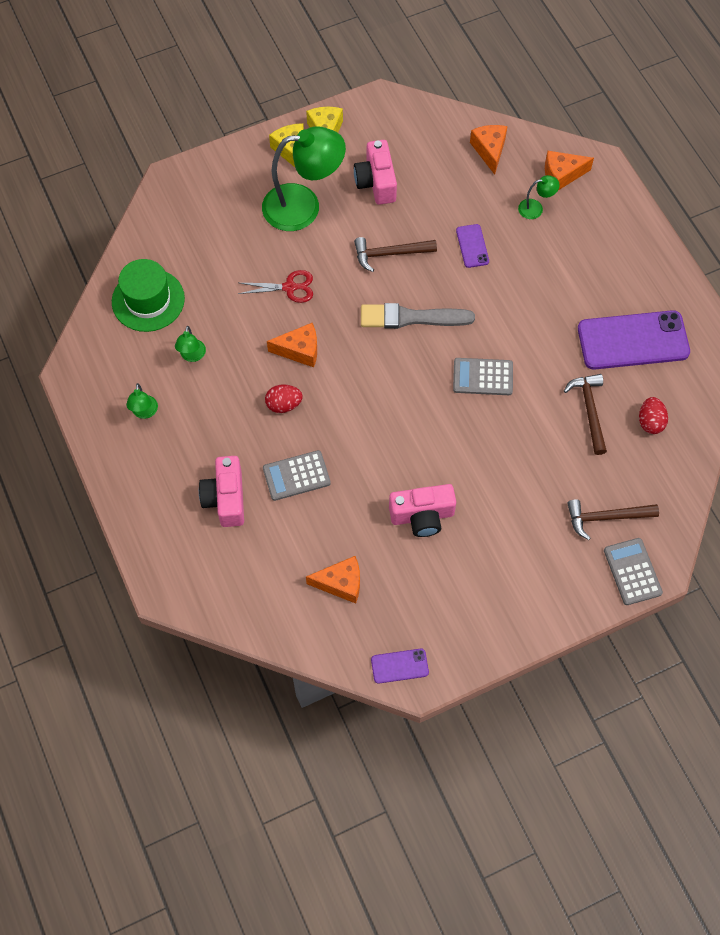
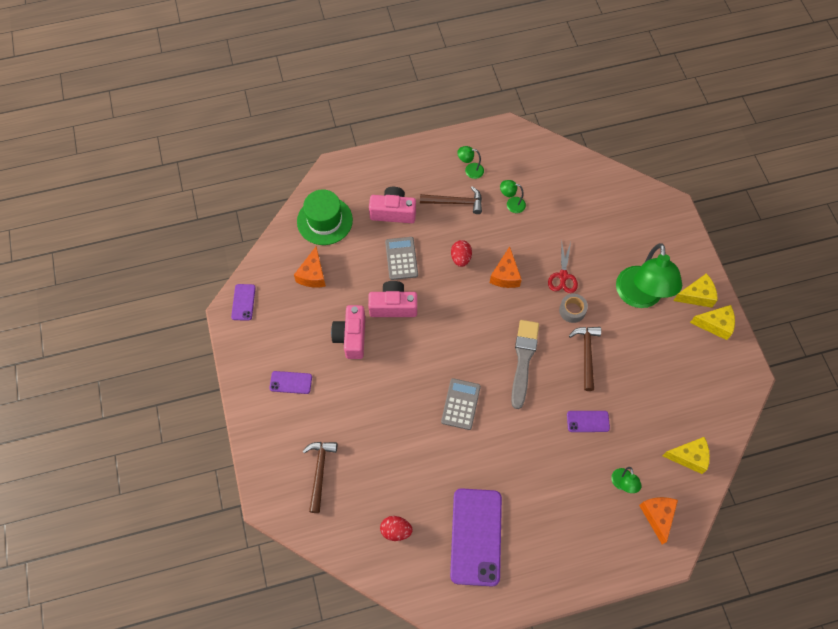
camera: 100 degrees right, 0 degrees up
(148, 300) = (563, 181): green hat -> green hat (324, 220)
(335, 273) = (572, 310): none -> grey tape
(376, 182) = (660, 356): pink camera -> pink camera (393, 306)
(489, 150) = (688, 457): orange cheese -> yellow cheese
(501, 577) = (291, 382): none -> purple phone
(589, 411) = (415, 482): brown hammer -> brown hammer (455, 202)
(632, 571) = (270, 481): grey calculator -> none

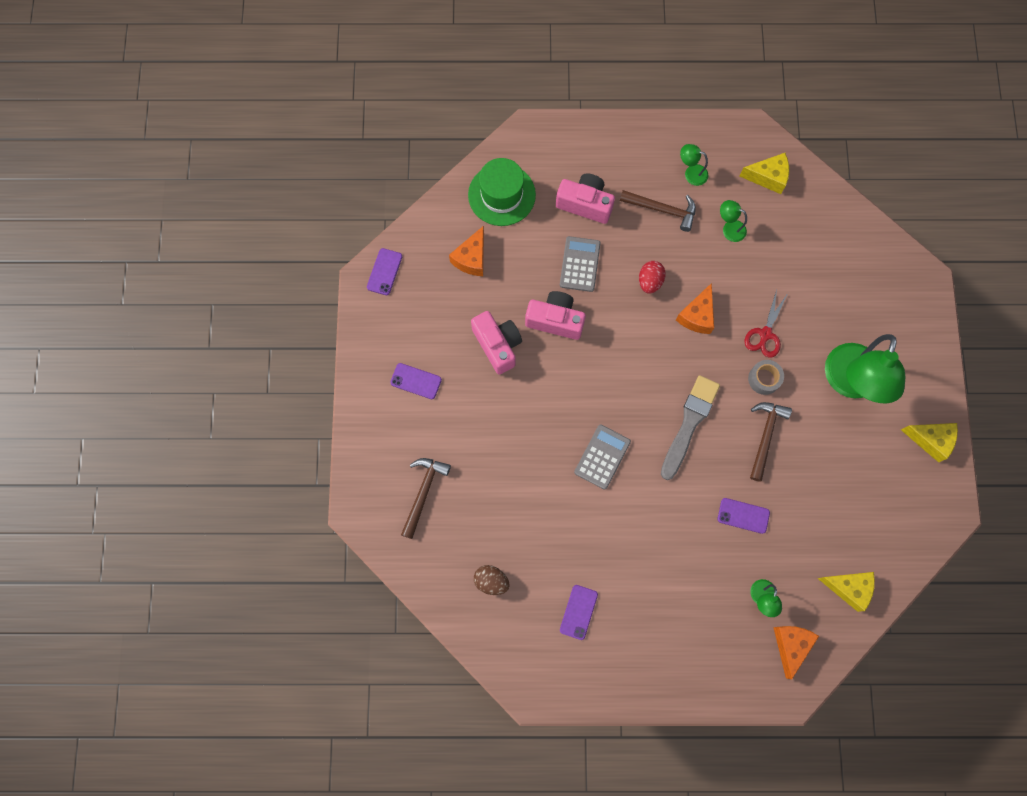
camera: 15 degrees right, 10 degrees up
(351, 337) = (497, 345): pink camera -> pink camera turned 135 degrees clockwise
(396, 530) = (491, 581): red egg -> brown egg
(476, 536) = (578, 612): purple phone -> purple phone, size x0.47
(696, 296) = (919, 399): yellow cheese -> yellow cheese (768, 177)

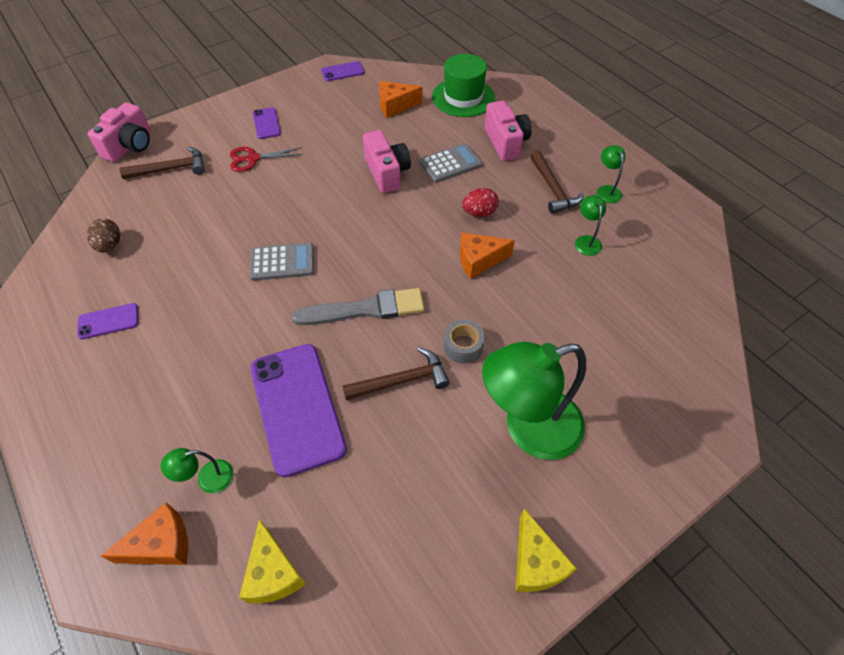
camera: 55 degrees right, 20 degrees down
(497, 345) = (335, 151): pink camera -> pink camera (130, 146)
(743, 515) = (297, 407): purple phone -> purple phone, size x2.13
(765, 334) = (511, 322): red scissors -> red scissors (252, 159)
(768, 177) = (666, 243): yellow cheese -> none

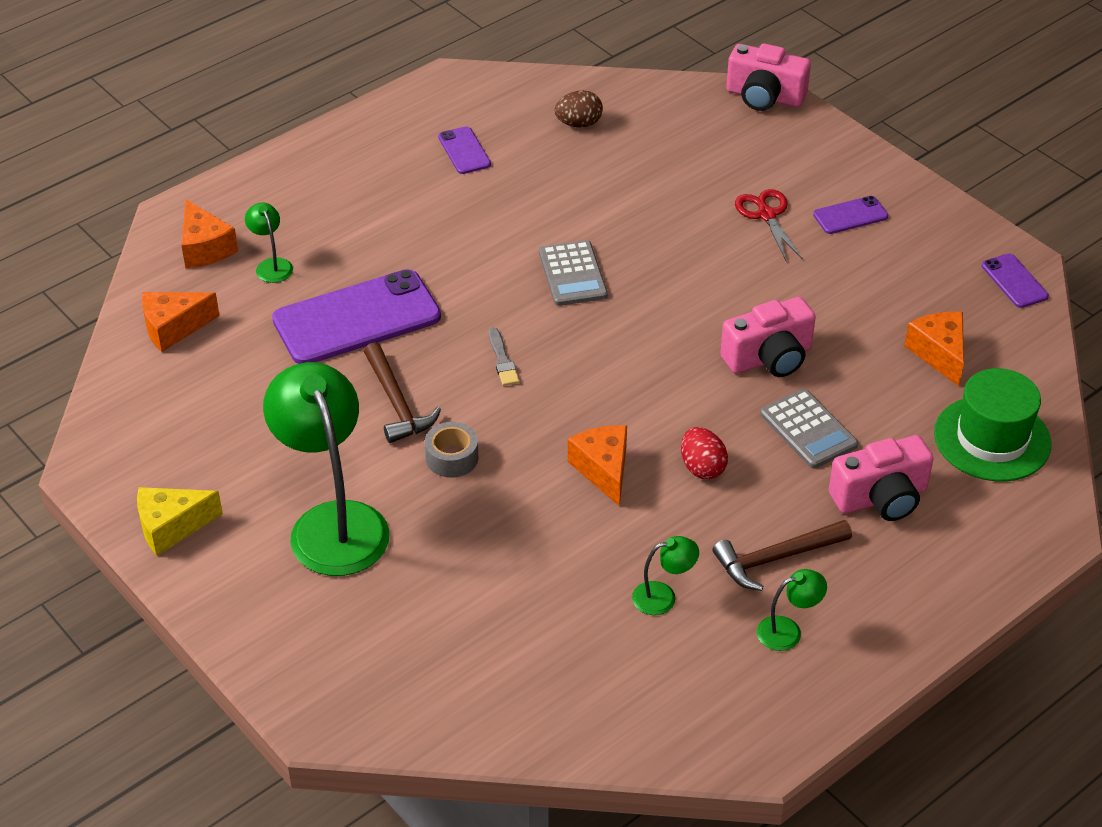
camera: 85 degrees right, 10 degrees down
(171, 169) = (727, 143): brown hammer -> none
(273, 572) = (174, 328): yellow cheese -> orange cheese
(365, 309) = (502, 360): grey brush -> grey brush, size x0.47

